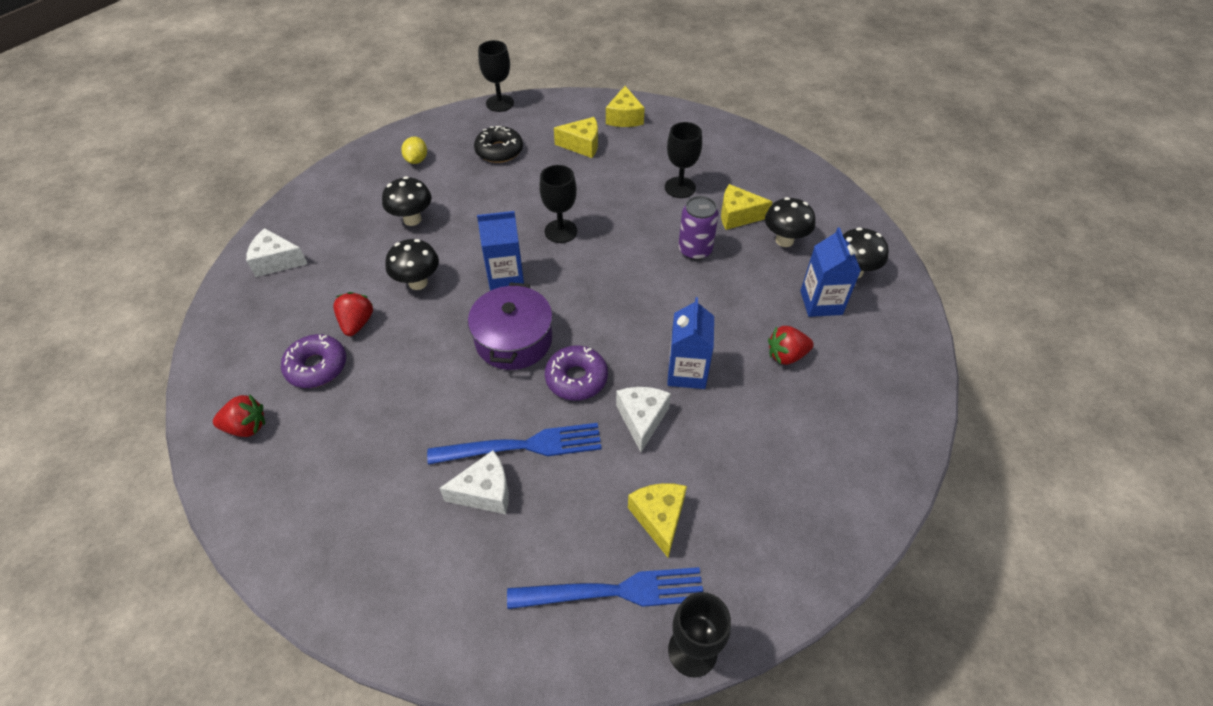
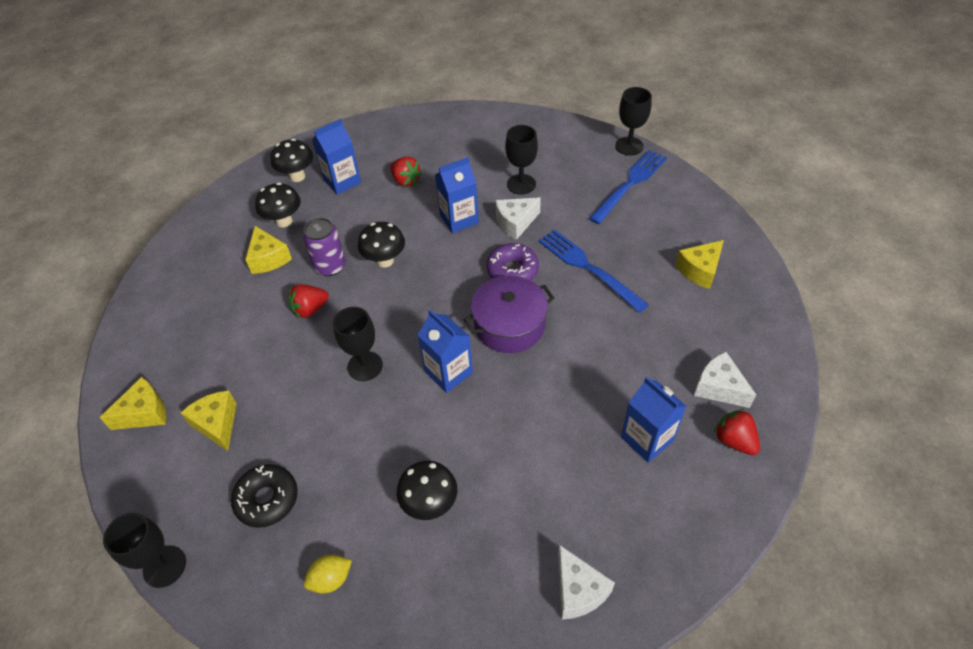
camera: 120 degrees left, 0 degrees up
(317, 367) = (647, 439): purple donut -> blue carton
(357, 323) = (584, 445): red strawberry -> red strawberry (310, 309)
(418, 282) = (505, 433): black mushroom -> black mushroom (385, 261)
(485, 492) = (635, 267): white cheese -> white cheese (719, 388)
(616, 591) = (630, 183): blue fork -> blue fork turned 75 degrees clockwise
(659, 518) = (574, 186): yellow cheese -> yellow cheese (700, 270)
(680, 187) = (249, 312): black goblet -> black goblet (521, 184)

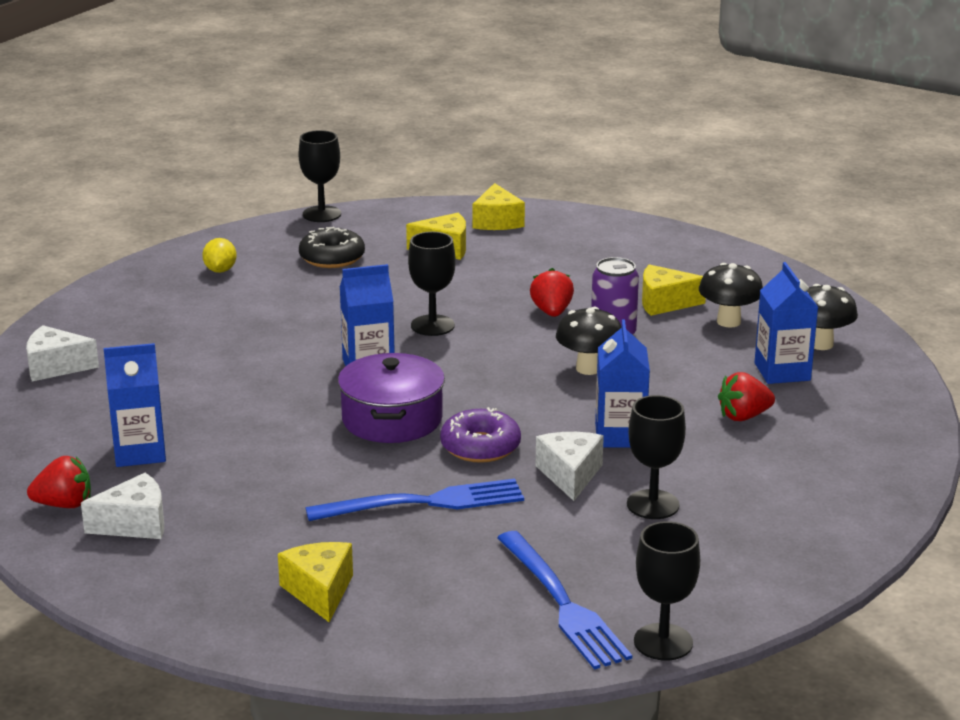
camera: 115 degrees right, 25 degrees down
(430, 504) = (229, 323): black mushroom -> none

